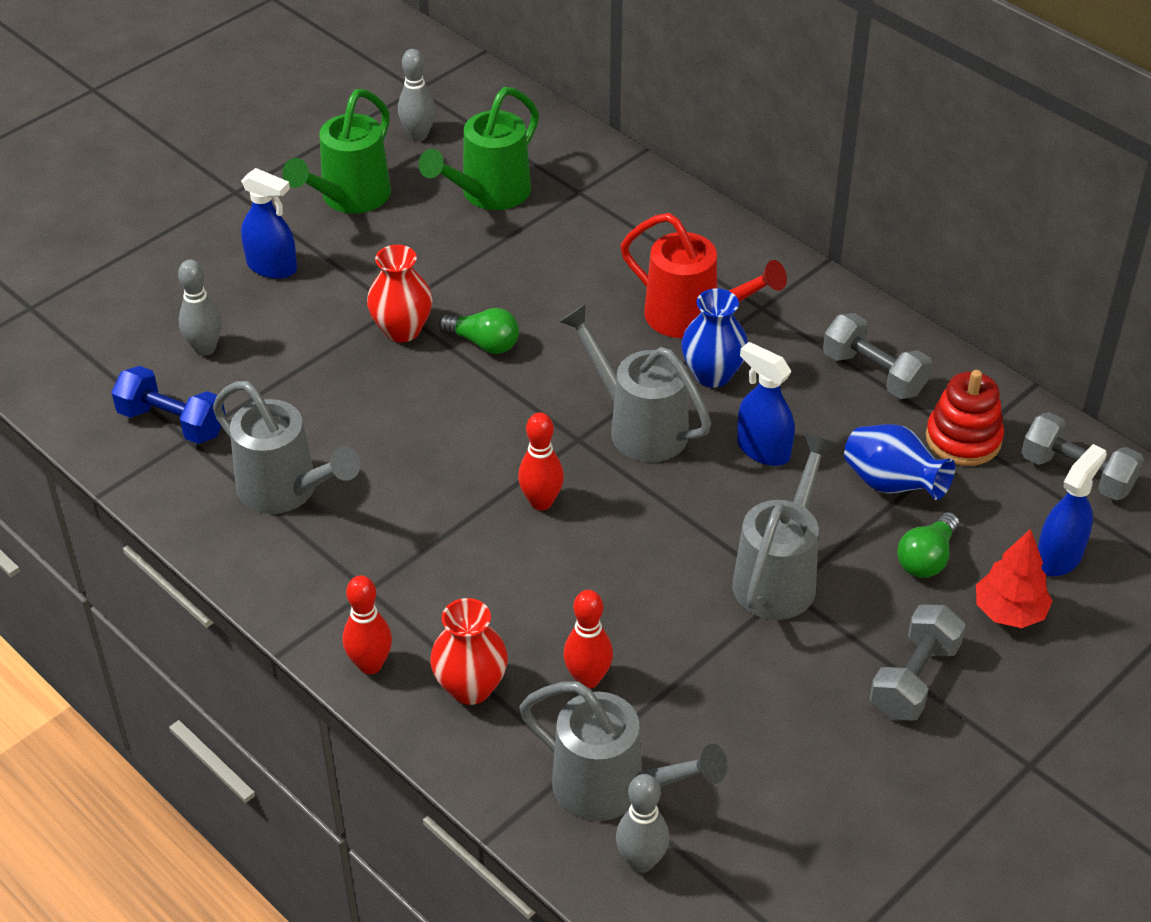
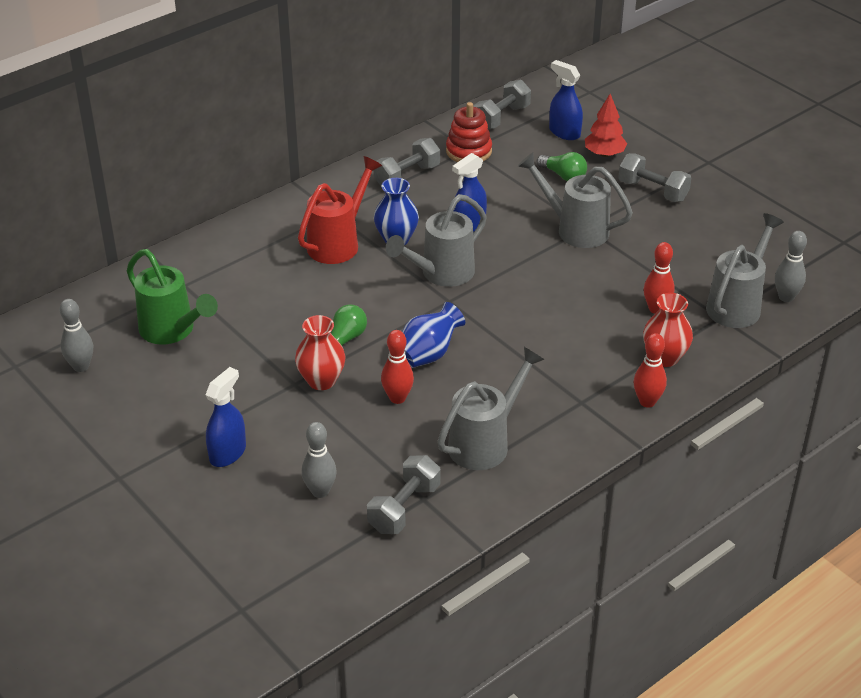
camera: 85 degrees left, 5 degrees down
(172, 422) = (404, 508): blue dumbbell -> grey dumbbell
(350, 198) = (151, 407): green watering can -> none
(541, 502) = (506, 320): red bowling pin -> red bowling pin (397, 398)
(892, 484) = (504, 181): blue vase -> blue vase (428, 355)

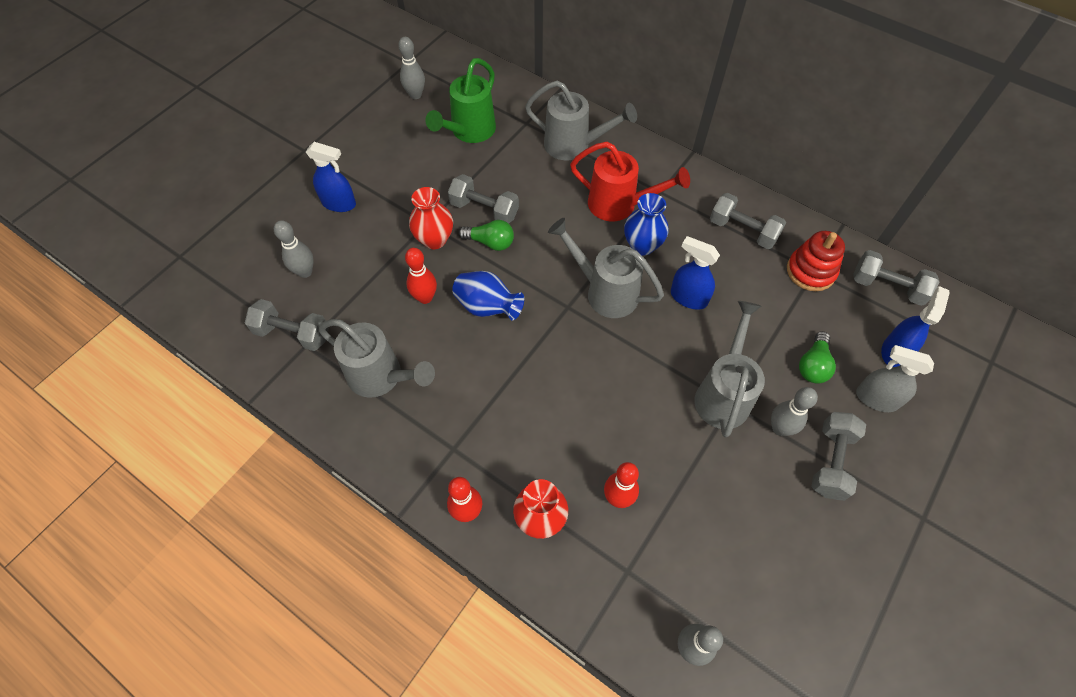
camera: 75 degrees right, 20 degrees up
(297, 337) = (484, 210): none -> grey dumbbell
(604, 154) = (876, 399): red tree -> grey spray bottle
(616, 208) = (780, 428): none -> grey bowling pin
(737, 305) = (655, 587): grey watering can -> grey watering can (573, 145)

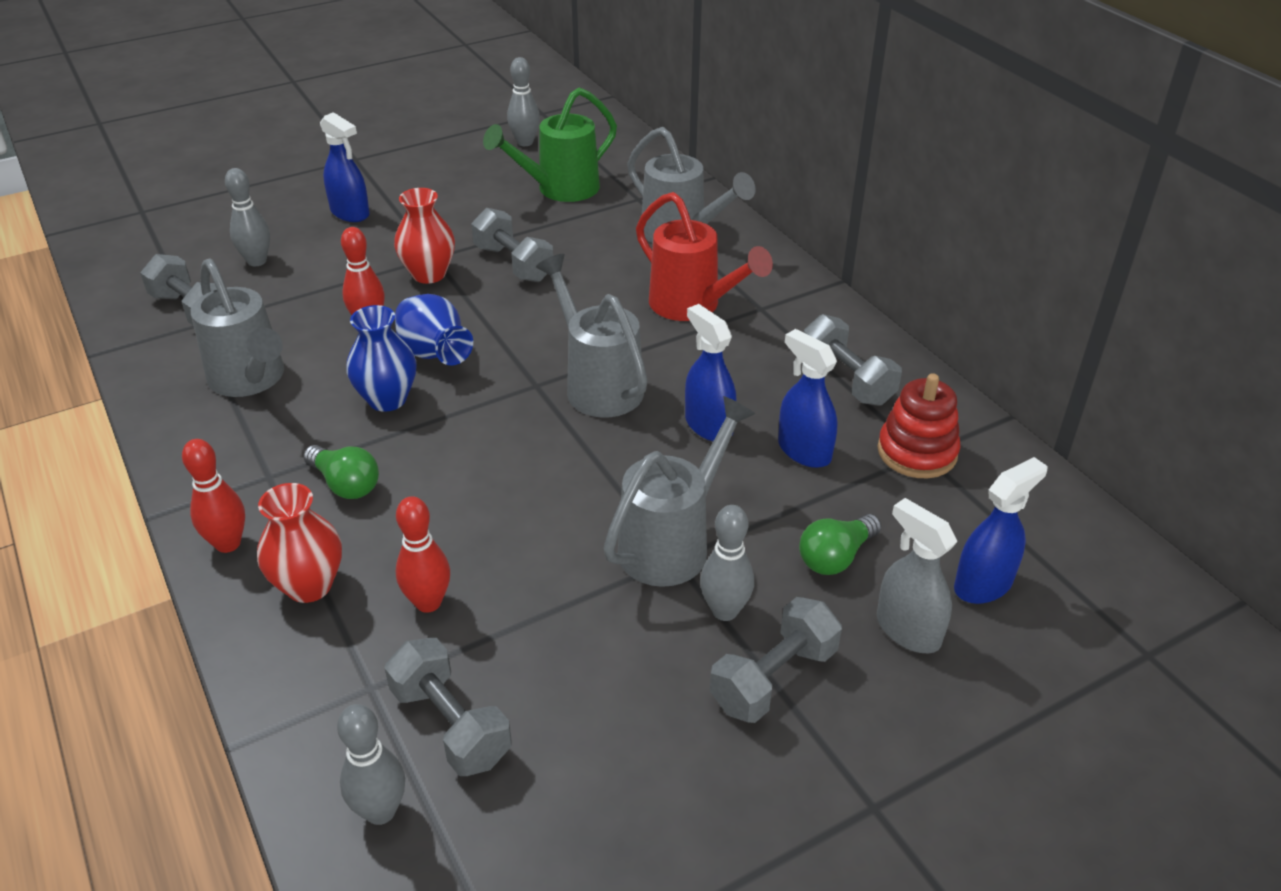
camera: 25 degrees right, 20 degrees down
(490, 242) = (493, 295): green light bulb -> green light bulb (345, 484)
(642, 245) = (689, 354): blue vase -> blue vase (387, 399)
(751, 295) = (804, 451): none -> blue spray bottle
(887, 287) = (1029, 507): grey dumbbell -> grey dumbbell (451, 725)

